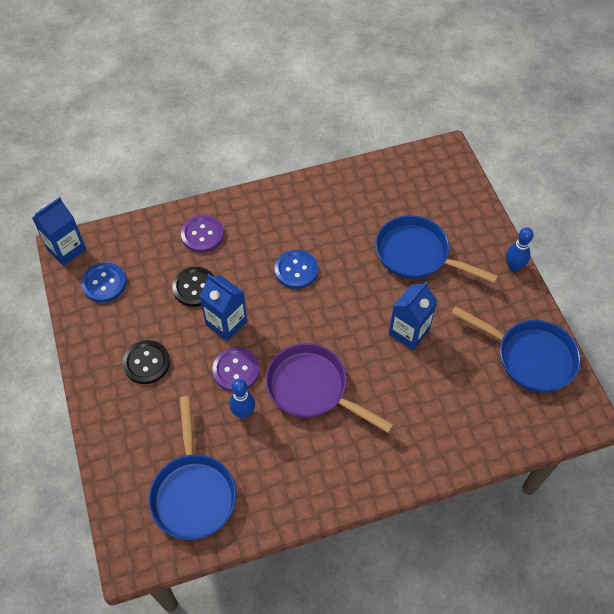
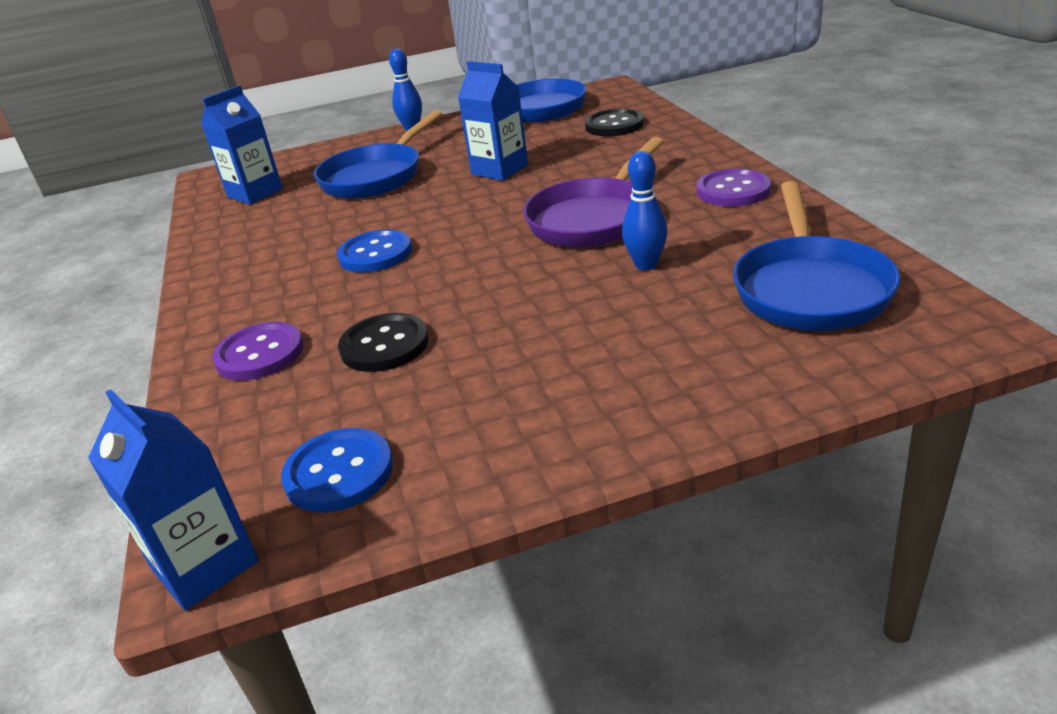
camera: 85 degrees left, 25 degrees down
(146, 363) = (555, 377): black button -> black button (614, 125)
(193, 492) = (810, 288): blue pan -> blue pan turned 105 degrees clockwise
(226, 323) = (470, 302): blue carton -> blue carton (255, 193)
(236, 370) = (566, 281): purple button -> purple button (733, 190)

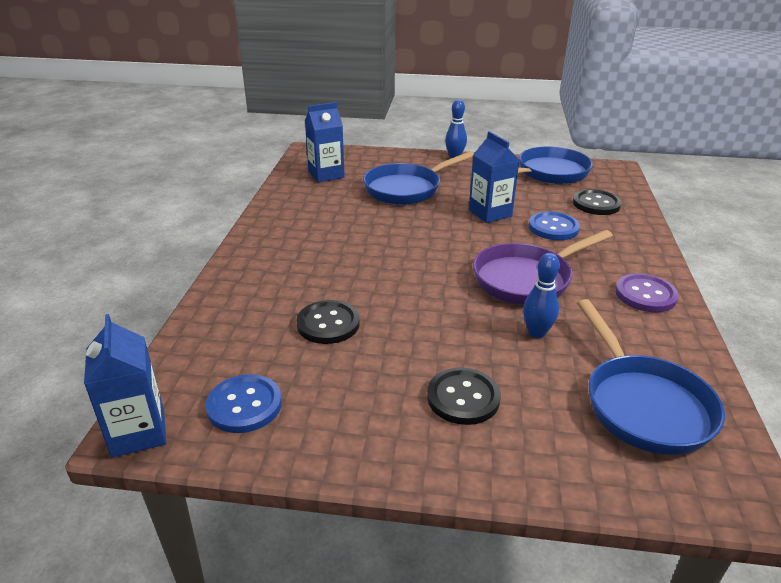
camera: 20 degrees right, 0 degrees up
(260, 354) = (255, 298): purple button -> none
(375, 254) = (367, 251): blue button -> blue button (553, 228)
(613, 357) = (463, 398): none -> black button
(810, 288) = (643, 404): blue pan -> blue pan turned 45 degrees counterclockwise

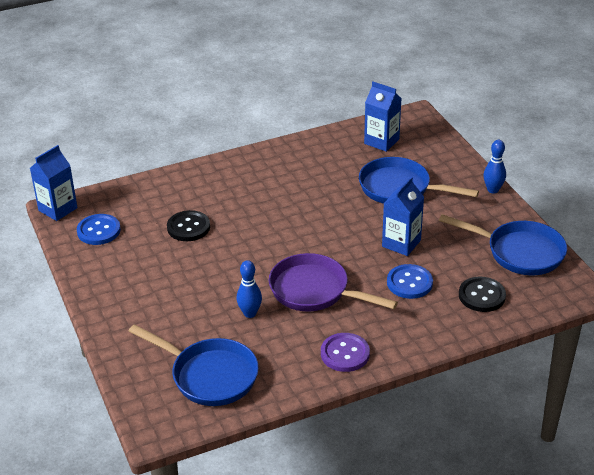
camera: 60 degrees right, 5 degrees up
(463, 398) = (161, 303): black button -> none
(643, 404) = (209, 375): blue pan -> blue pan turned 105 degrees counterclockwise

